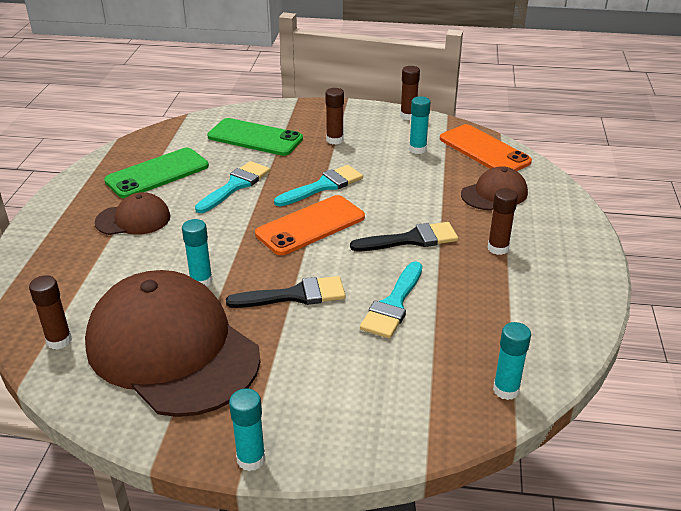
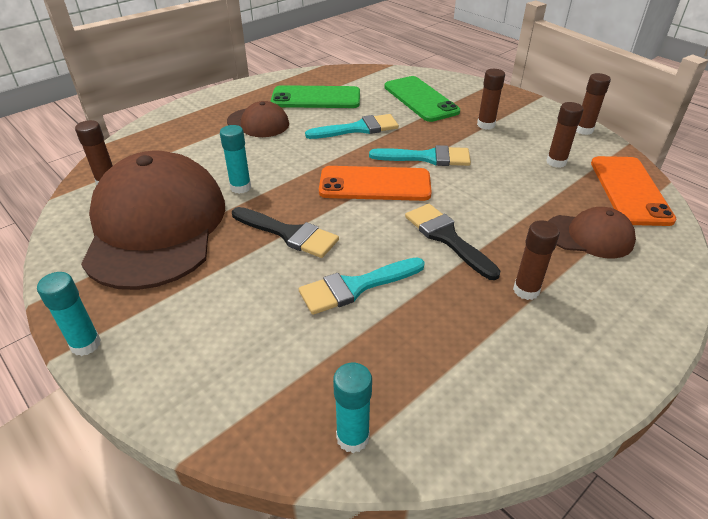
camera: 40 degrees right, 5 degrees up
(411, 239) = (447, 238): black brush -> black brush turned 150 degrees counterclockwise
(417, 149) = (556, 162): turquoise glue stick -> brown glue stick

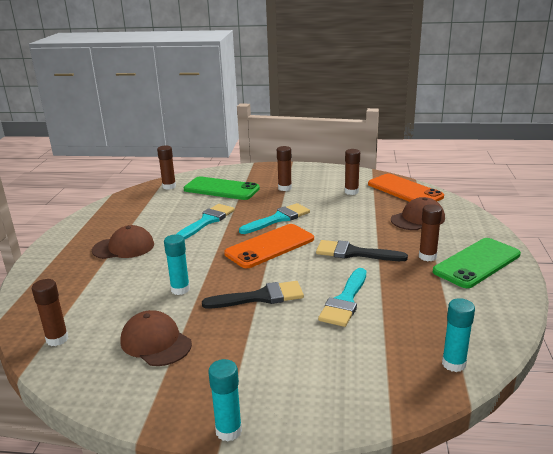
camera: 40 degrees left, 15 degrees down
(156, 226) = (155, 342): brown cap -> brown cap, size x0.47
(316, 98) = (143, 215): green phone -> green phone (477, 263)
(583, 130) = (341, 171): brown glue stick -> brown glue stick (169, 186)

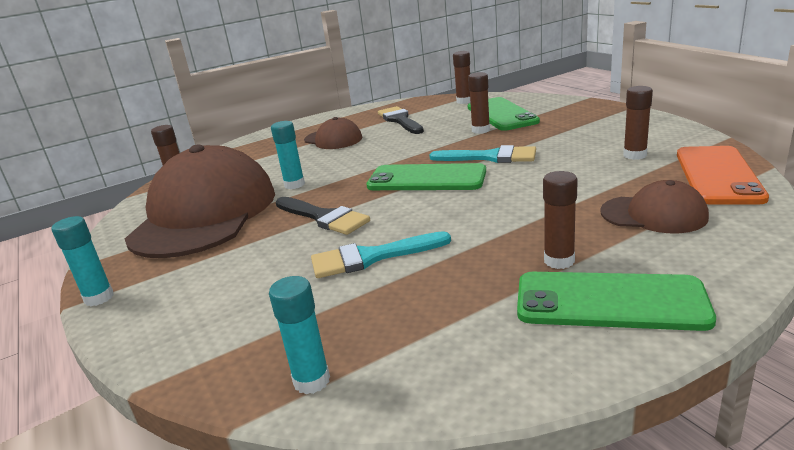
camera: 55 degrees right, 0 degrees up
(155, 342) = (204, 214): brown cap -> brown cap, size x2.13
(207, 221) = (428, 139): turquoise brush -> none
(270, 246) = (426, 179): orange phone -> green phone
(285, 188) = (564, 130): brown glue stick -> brown glue stick (480, 130)
(354, 253) = (485, 218): black brush -> black brush (400, 120)

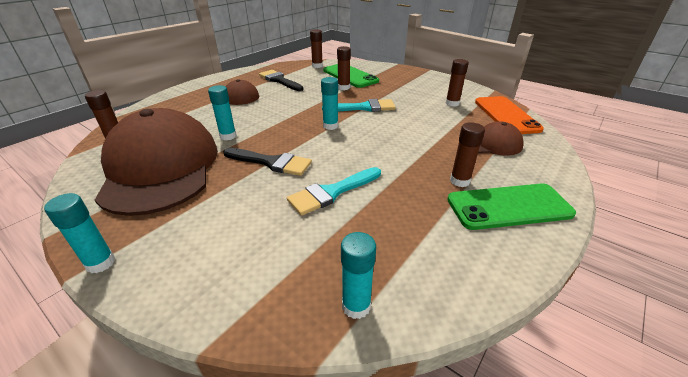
camera: 25 degrees left, 10 degrees up
(426, 179) = (330, 126): green phone -> turquoise glue stick

